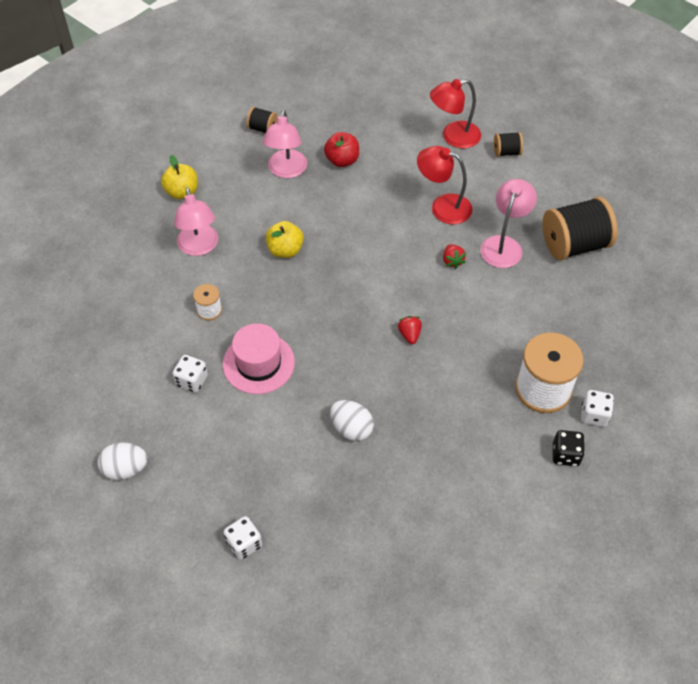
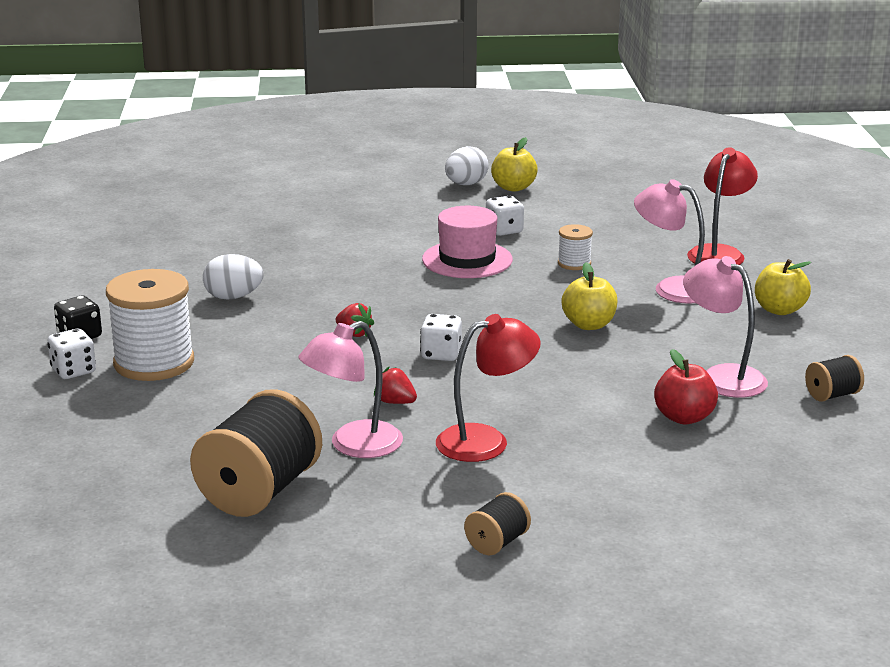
camera: 135 degrees right, 30 degrees down
(105, 435) = (513, 187): none -> yellow apple
(244, 543) = (314, 196): white dice -> white dice (441, 354)
(351, 428) = (318, 266): white egg -> white egg (233, 297)
(453, 137) = (598, 518): red lamp -> red lamp (719, 253)
(504, 245) = (353, 445): pink lamp -> pink lamp turned 75 degrees clockwise

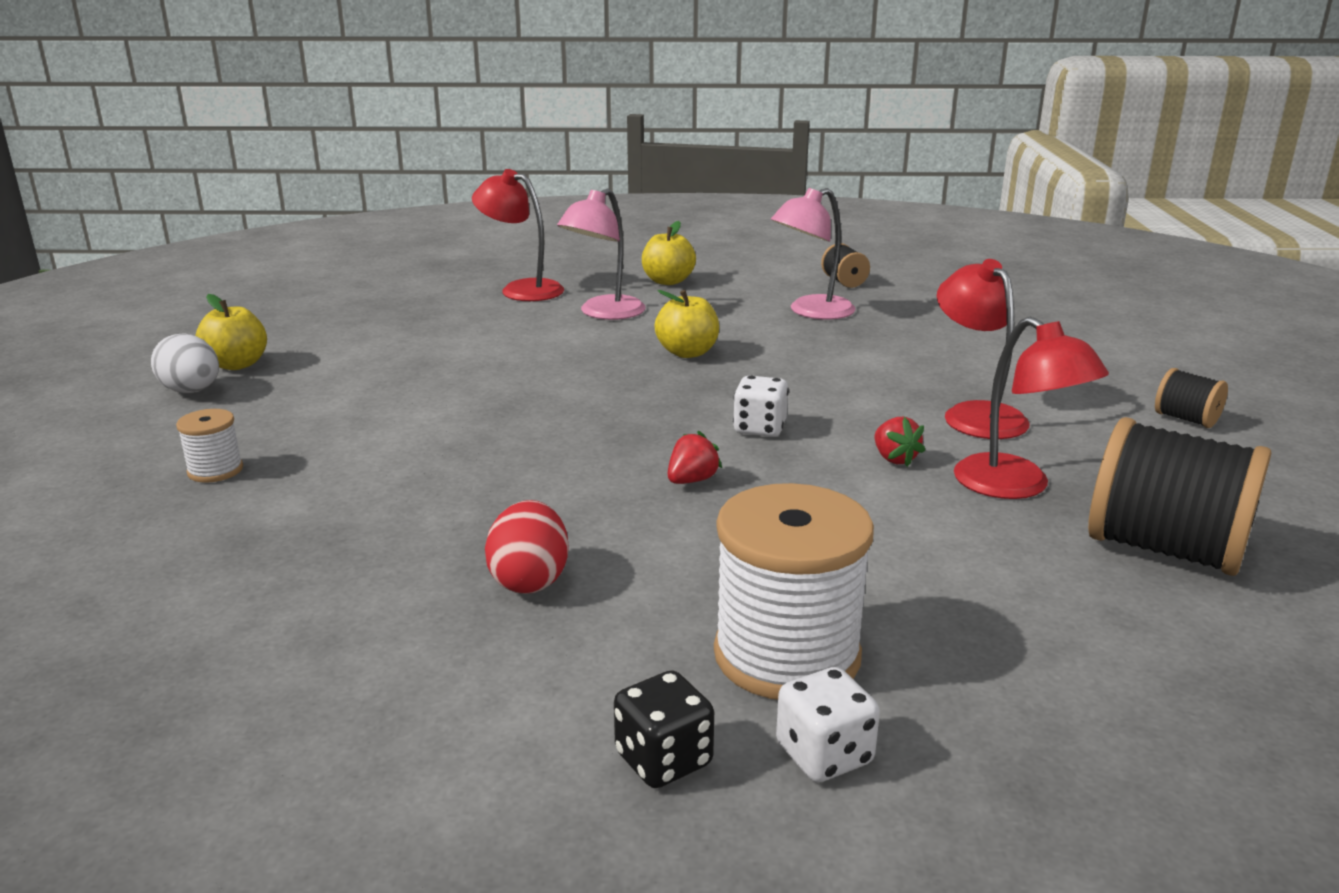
camera: 85 degrees left, 0 degrees up
(233, 297) = (529, 580): white egg -> red egg
(353, 445) = (1016, 486): pink lamp -> red lamp
(395, 402) = (894, 459): red strawberry -> red strawberry turned 60 degrees counterclockwise
(467, 260) = (471, 402): pink hat -> none
(504, 230) = (385, 377): white dice -> none
(574, 263) = (515, 349): white spool -> white spool (215, 470)
(684, 417) = (898, 331): red apple -> none

